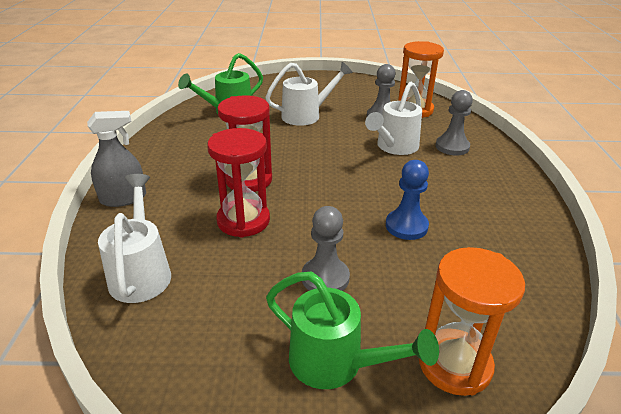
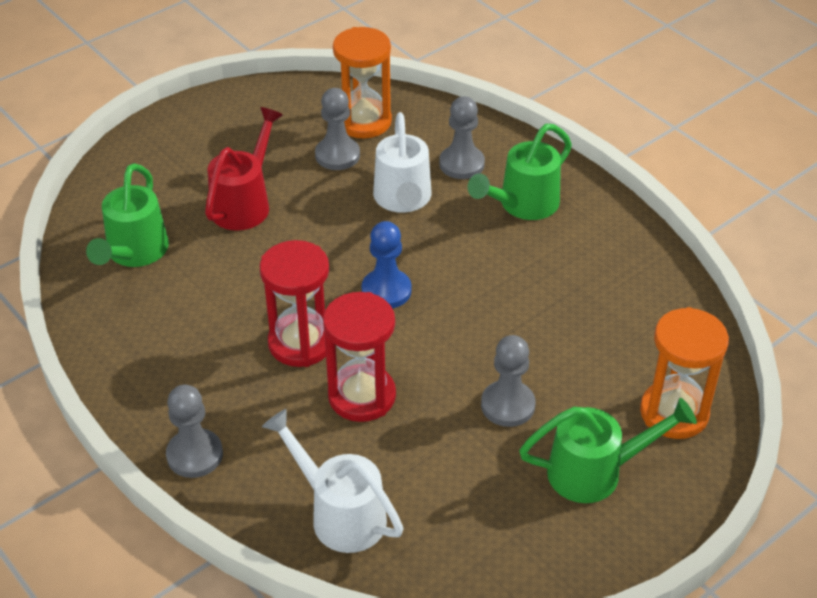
camera: 40 degrees left, 10 degrees up
(123, 198) = (195, 455): grey spray bottle -> grey pawn
(306, 115) = (244, 203): white watering can -> red watering can
(406, 226) = (518, 303): blue pawn -> blue pawn (386, 291)
(471, 180) = (523, 205): none -> green watering can

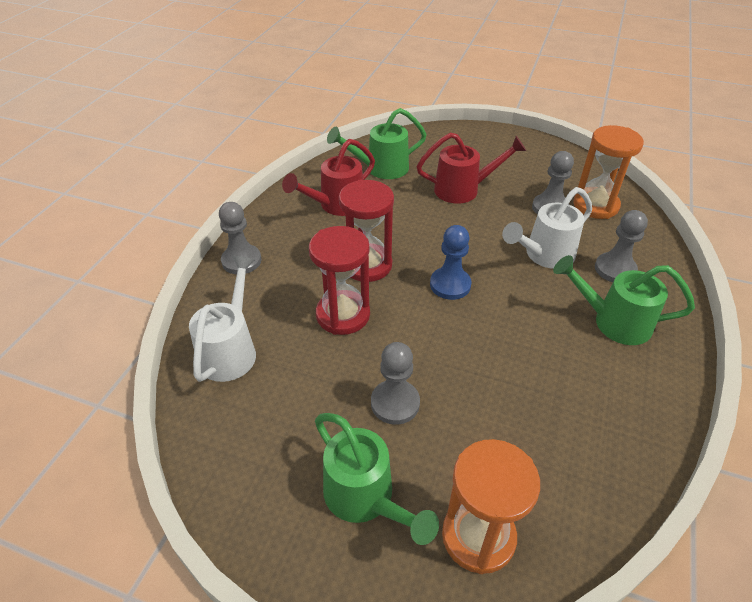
camera: 60 degrees right, 0 degrees up
(168, 324) = (336, 205): none -> red watering can

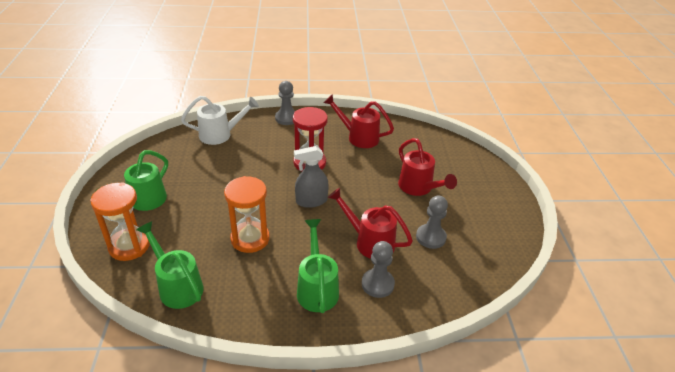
camera: 65 degrees right, 5 degrees down
(343, 315) = (262, 164): red hourglass -> none
(381, 168) = (412, 145): green watering can -> green watering can (177, 286)
(395, 403) = (205, 198): grey pawn -> none
(450, 285) = (311, 201): blue pawn -> grey spray bottle
(544, 255) = (369, 242): white watering can -> red watering can
(595, 205) = (455, 264): orange hourglass -> orange hourglass (250, 239)

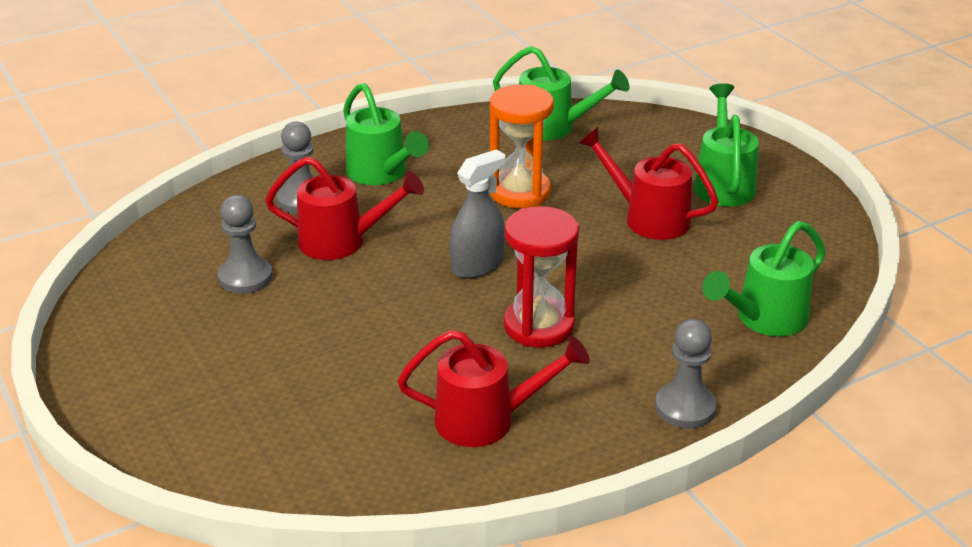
camera: 155 degrees right, 5 degrees down
(129, 246) = (663, 139): orange hourglass -> none
(220, 135) = (764, 319): white watering can -> green watering can
(418, 188) = (298, 351): red watering can -> red watering can (648, 218)

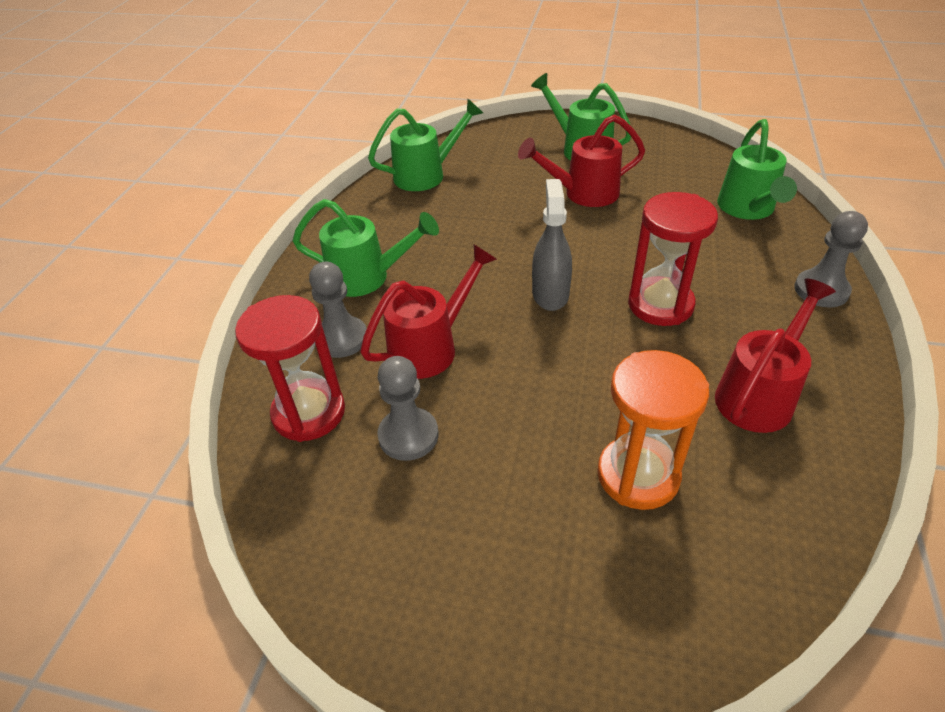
camera: 45 degrees left, 10 degrees up
(218, 227) = (309, 412): none -> red hourglass
(520, 192) = (483, 227): orange hourglass -> orange hourglass (638, 475)

